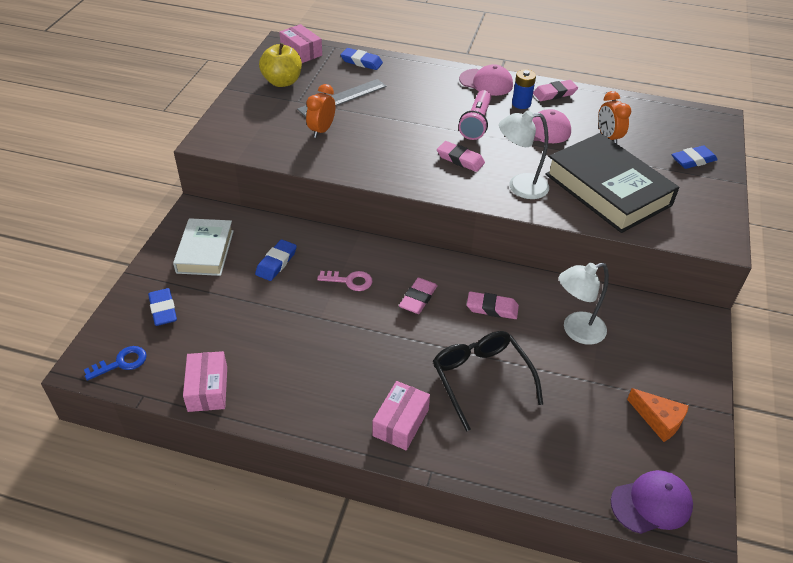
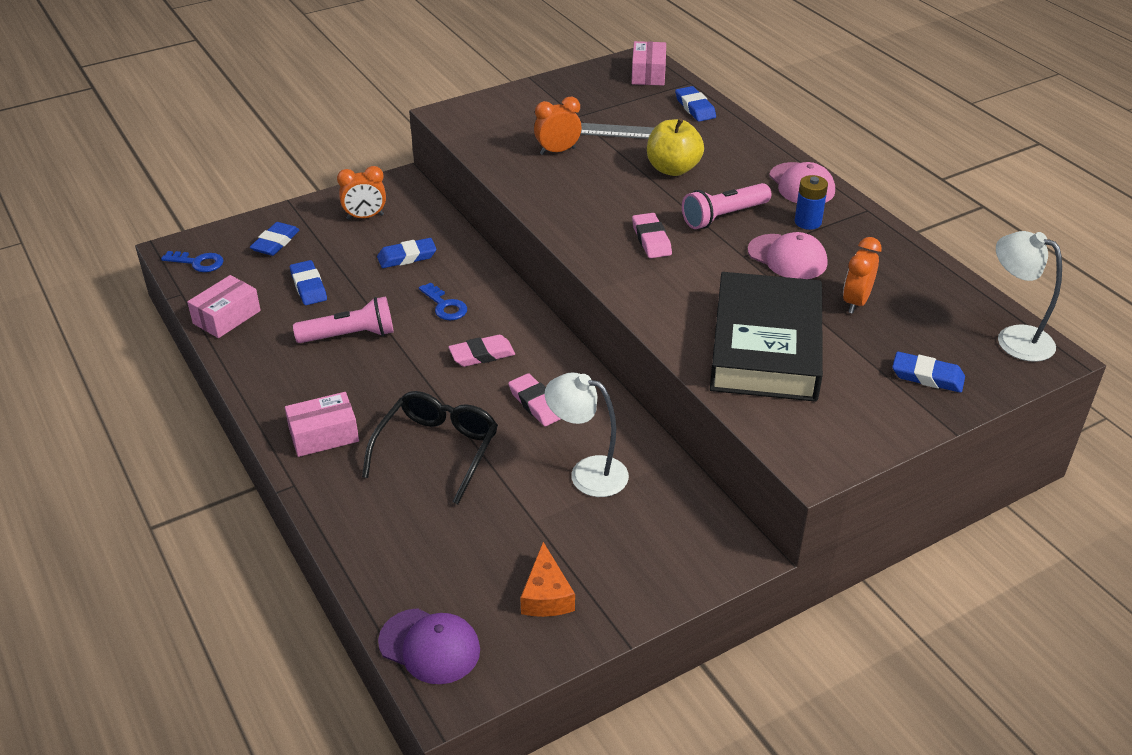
camera: 45 degrees right, 5 degrees down
(205, 251) = (365, 217): white book -> orange clock
(237, 326) = (308, 286): none -> blue eraser
(282, 82) = (587, 93): yellow apple -> yellow apple (673, 169)
(317, 342) = (349, 335): none -> pink flashlight
(350, 281) = (445, 306): pink key -> blue key
(519, 186) = (672, 293): white lamp -> white lamp (1014, 338)
(554, 93) = (866, 231): pink eraser -> none

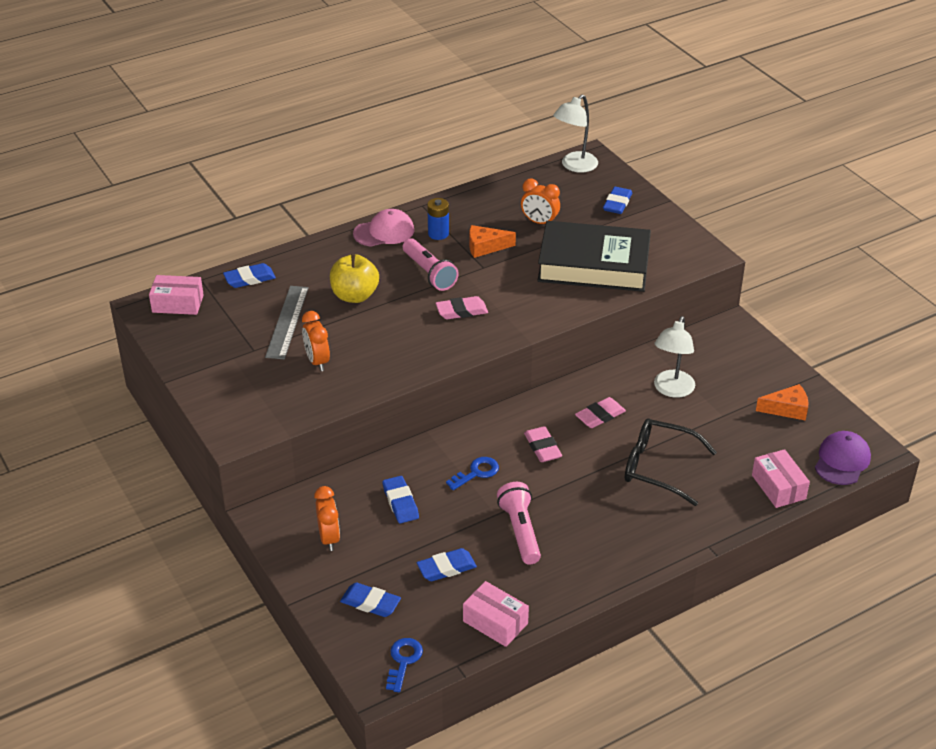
camera: 90 degrees left, 0 degrees up
(324, 435) = (650, 534): pink box -> pink box (778, 487)
(787, 257) = (485, 247): pink cap -> orange cheese

